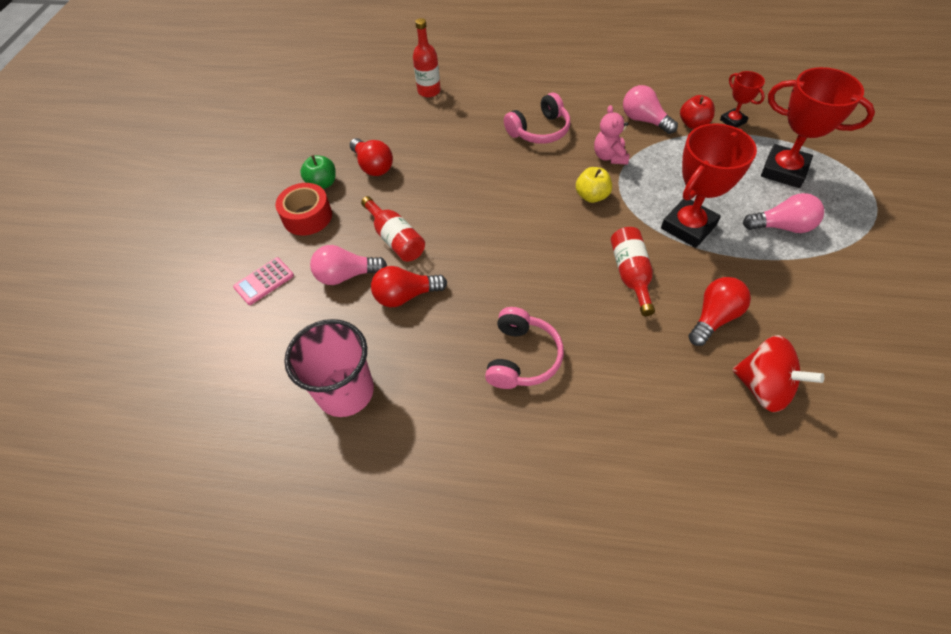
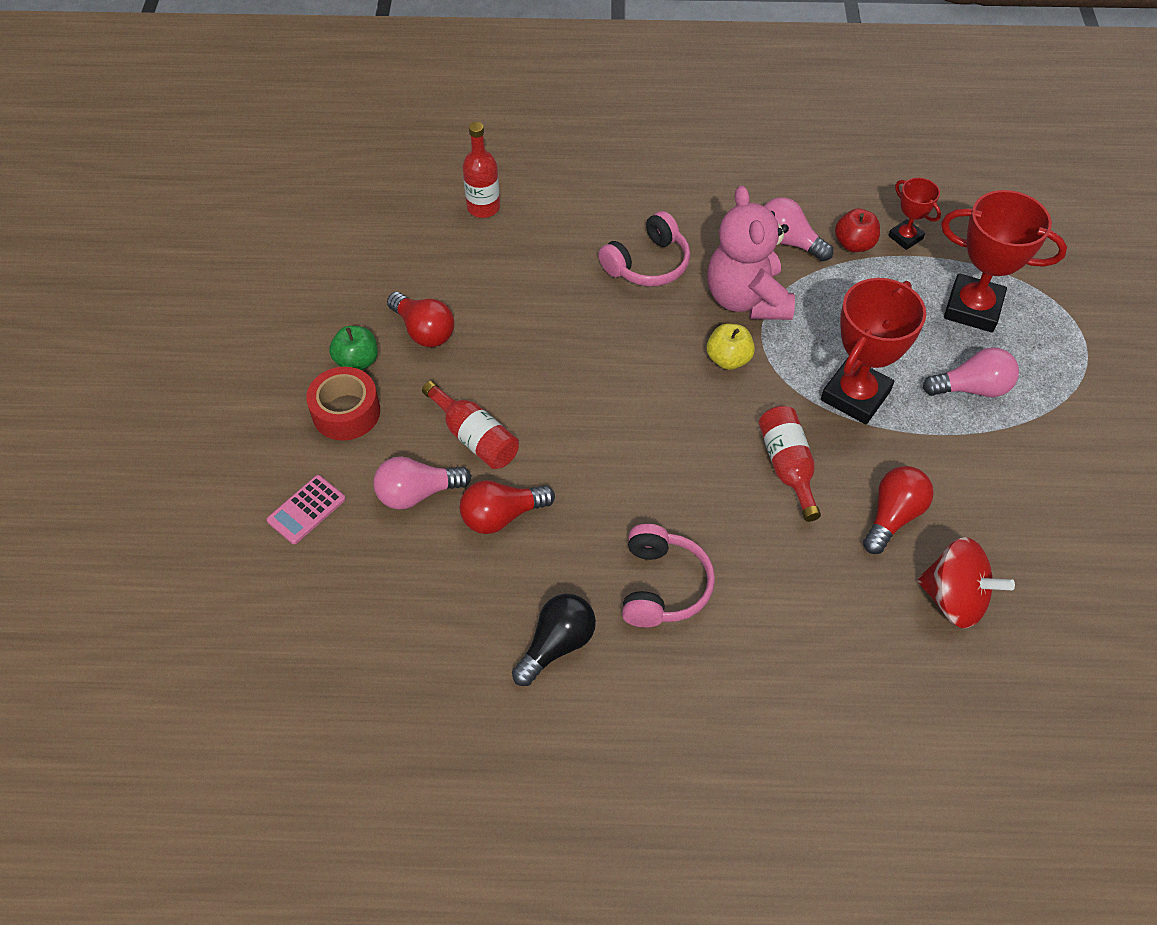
camera: 10 degrees left, 0 degrees up
(345, 391) = (446, 648): pink cup -> none
(432, 396) = (557, 645): none -> black light bulb
(609, 156) = (746, 299): pink teddy bear -> pink teddy bear, size x1.81

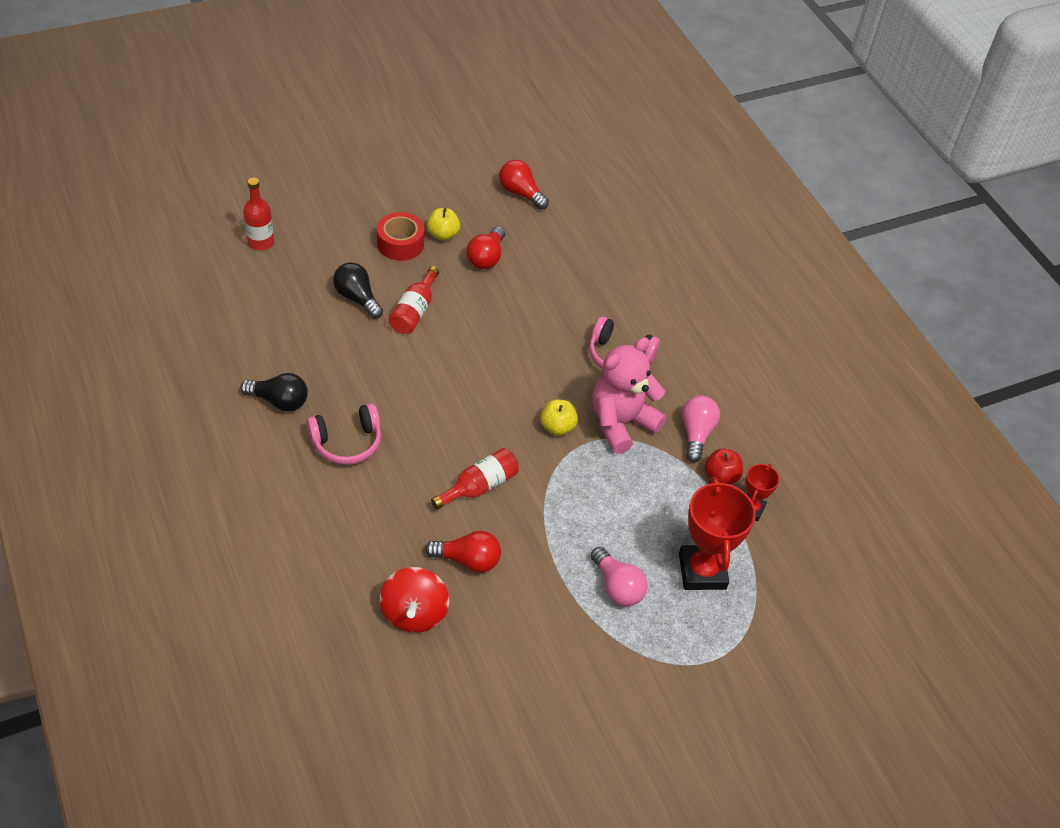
camera: 60 degrees right, 5 degrees down
(306, 510) = (320, 252): pink calculator -> none
(357, 361) = (443, 234): green apple -> yellow apple
(417, 493) = (357, 298): pink light bulb -> black light bulb
(483, 207) = (614, 251): red bottle -> red bottle (260, 242)
(502, 516) = (361, 344): red light bulb -> red light bulb (521, 193)
(855, 395) = (567, 512): red trophy -> none

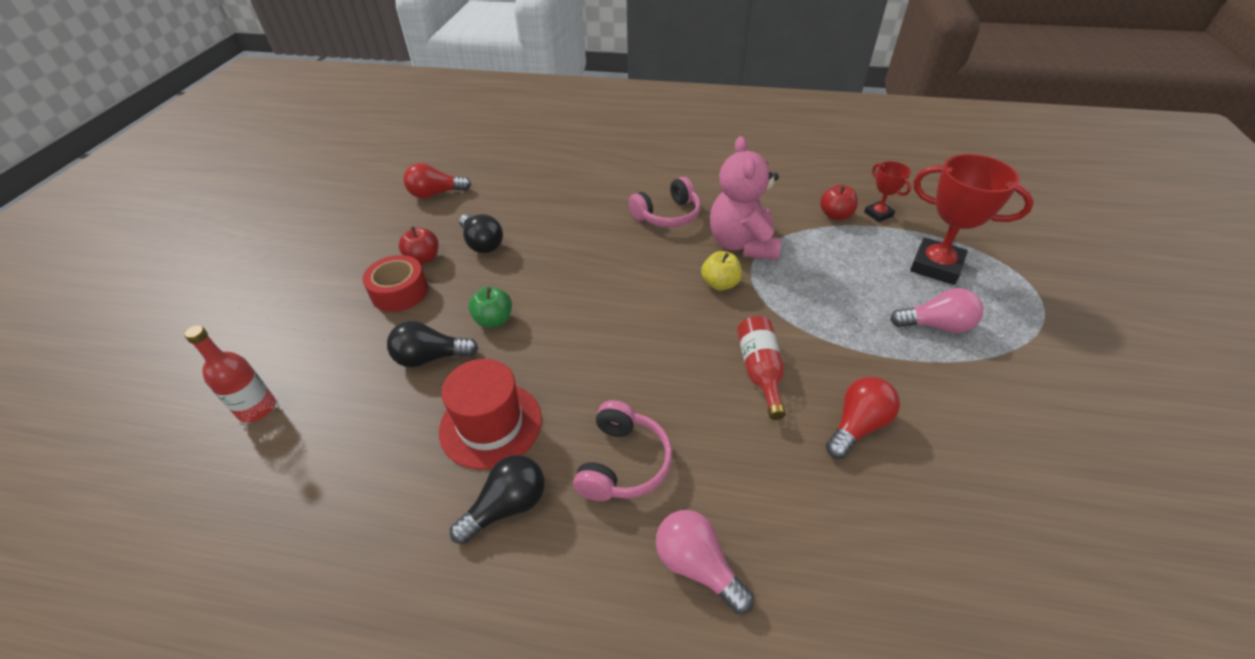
camera: 50 degrees left, 5 degrees down
(328, 361) = (491, 424): none -> red hat
(414, 311) = (494, 320): red bottle -> green apple
(414, 613) = (918, 514): red spinning top -> none
(443, 234) = (423, 259): yellow apple -> red apple
(486, 257) = (482, 243): red light bulb -> black light bulb
(696, 434) = (782, 210): pink light bulb -> pink light bulb (697, 566)

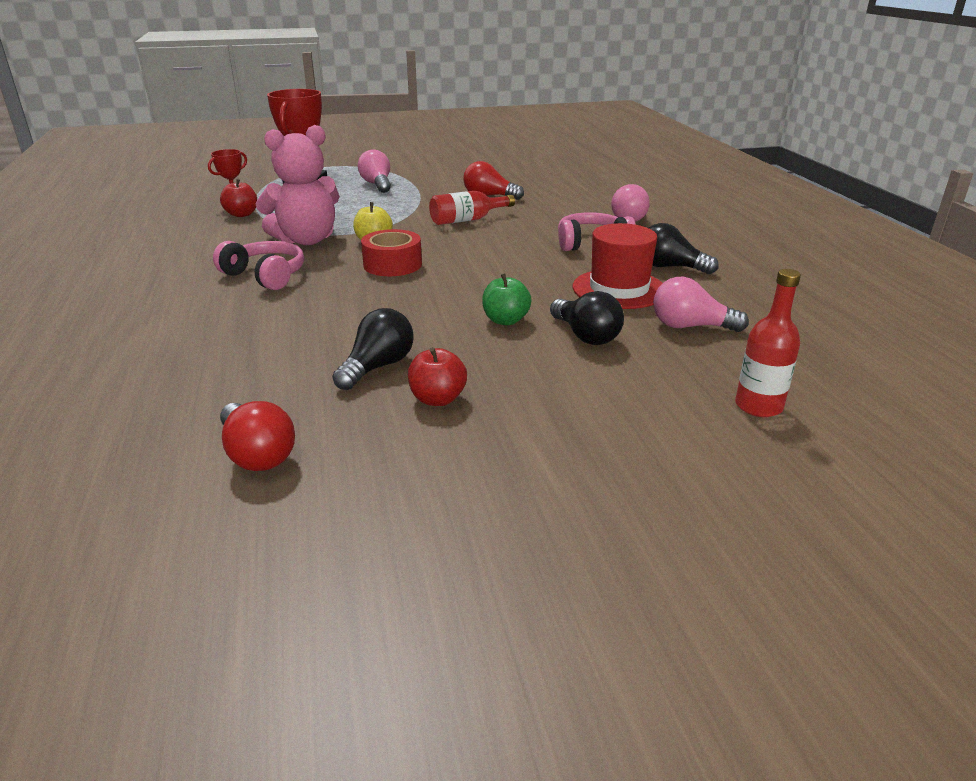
camera: 115 degrees left, 15 degrees down
(381, 438) = (690, 326): none -> pink light bulb
(400, 292) = (514, 391): red tape -> red tape (392, 264)

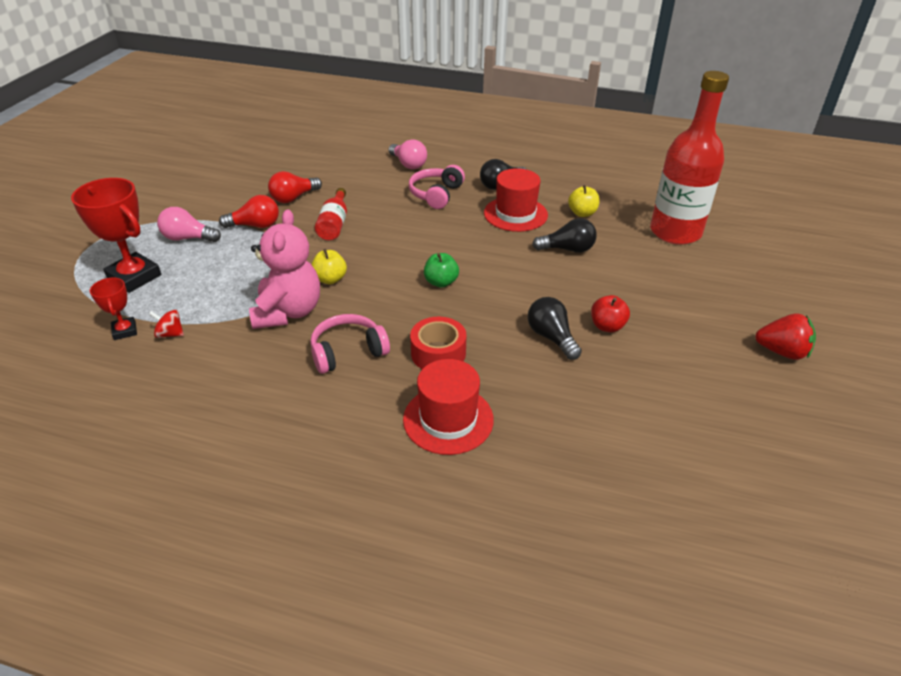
camera: 60 degrees left, 10 degrees up
(186, 344) = (448, 419): none -> red hat
(242, 214) = (170, 334): red apple -> red spinning top
(257, 454) = (630, 413): red light bulb -> red light bulb (255, 225)
(392, 264) = (389, 284): red tape -> red tape (438, 353)
(505, 320) = (525, 269): green apple -> green apple (441, 282)
(527, 585) = (782, 352): none -> red strawberry
(690, 326) = (582, 213): pink light bulb -> yellow apple
(758, 406) = (675, 232): red bottle -> red bottle, size x2.07

